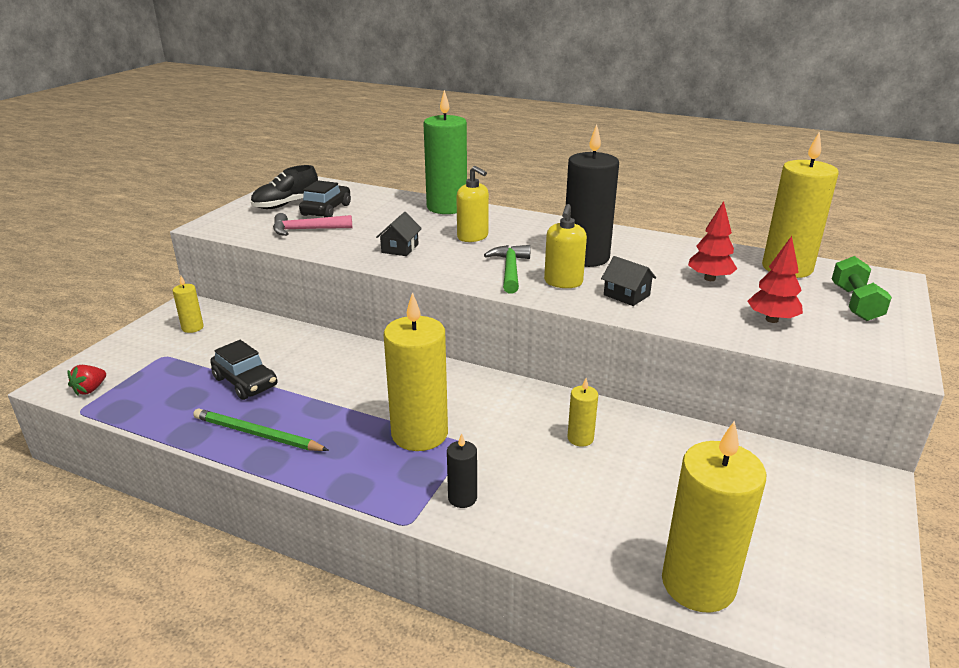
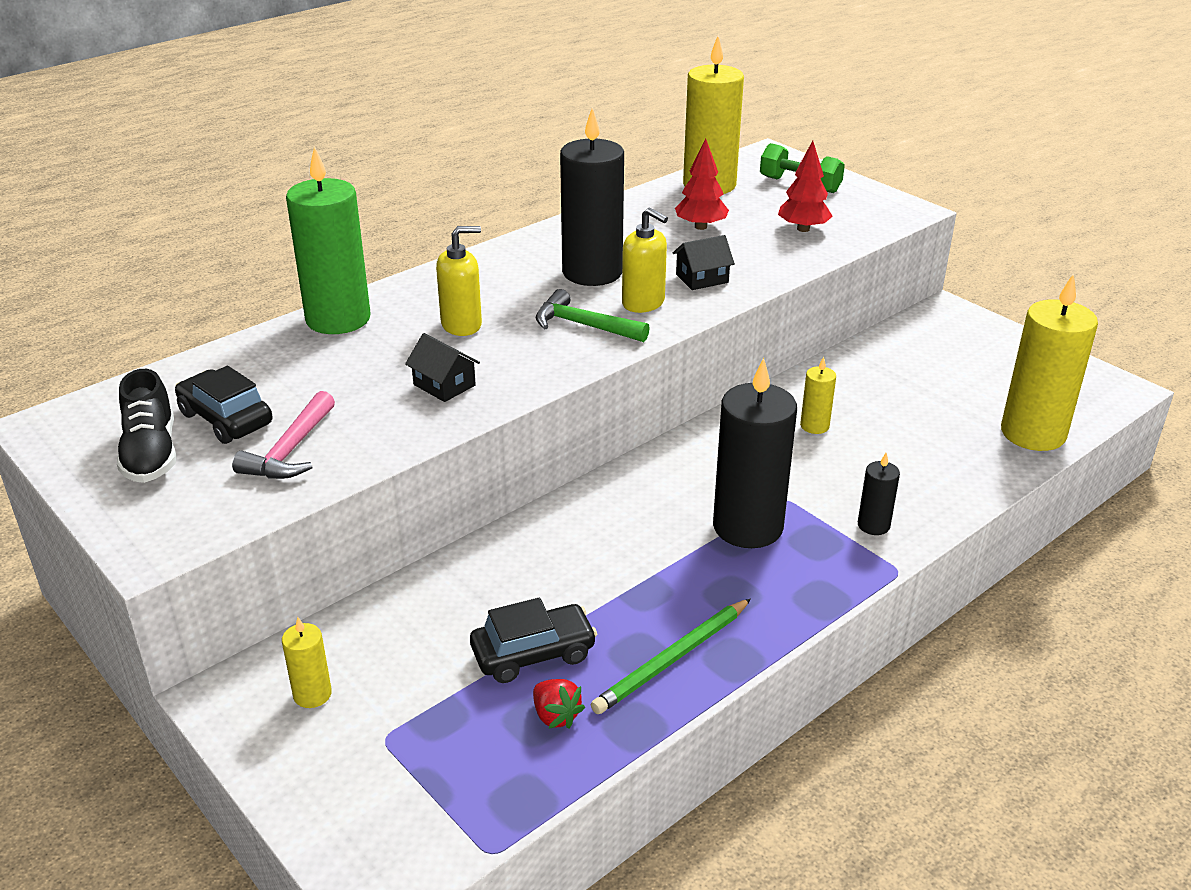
camera: 65 degrees left, 5 degrees up
(90, 389) = (430, 837): red strawberry -> red strawberry (556, 716)
(419, 434) = (747, 527): yellow candle -> black candle

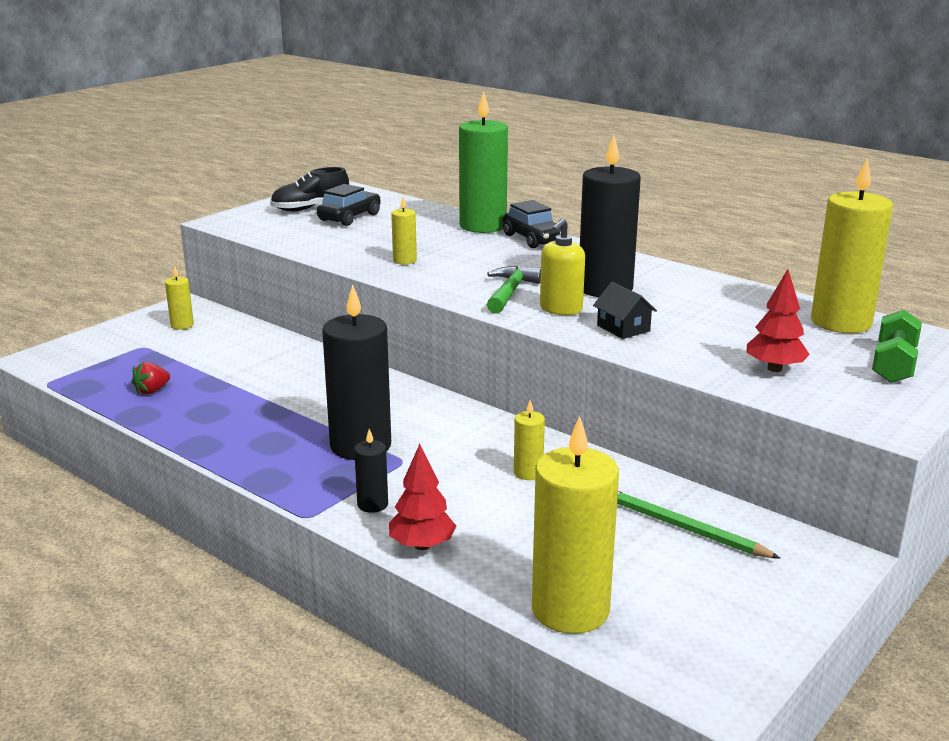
camera: 80 degrees right, 10 degrees down
(290, 450) = (317, 234): pink hammer -> none
(444, 385) = (404, 260): black house -> yellow candle
(462, 325) = (491, 257): yellow soap dispenser -> none
(533, 654) = (211, 379): black car -> black car (533, 239)
(672, 659) = (201, 424): green pencil -> green pencil (682, 527)
(701, 226) = (735, 323): red tree -> red tree (422, 545)

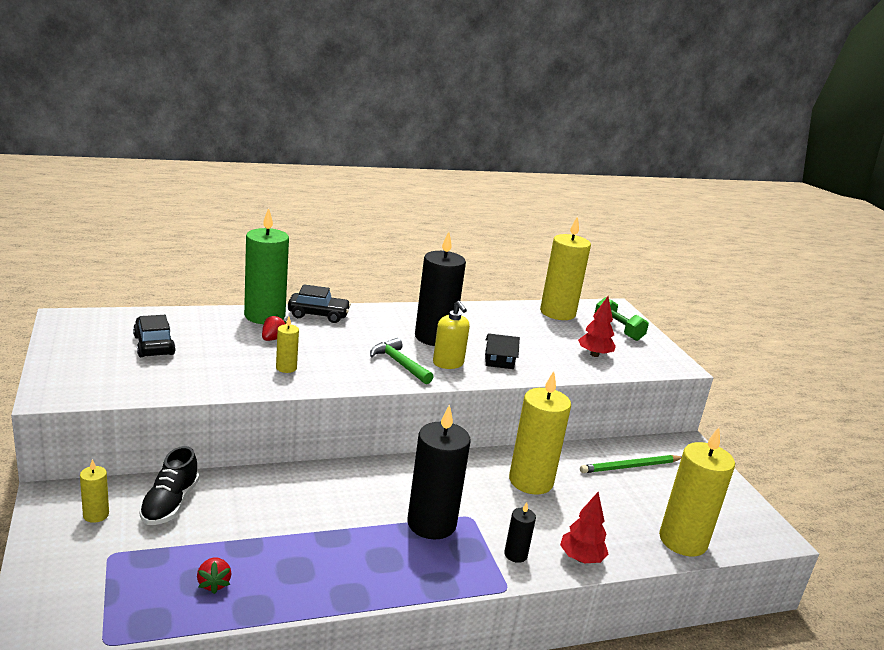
camera: 60 degrees left, 0 degrees up
(310, 208) = (99, 349): black shoe -> black shoe (170, 504)
(447, 241) = (273, 339): none -> red strawberry
(528, 473) = (531, 481): yellow candle -> yellow candle, size x2.17

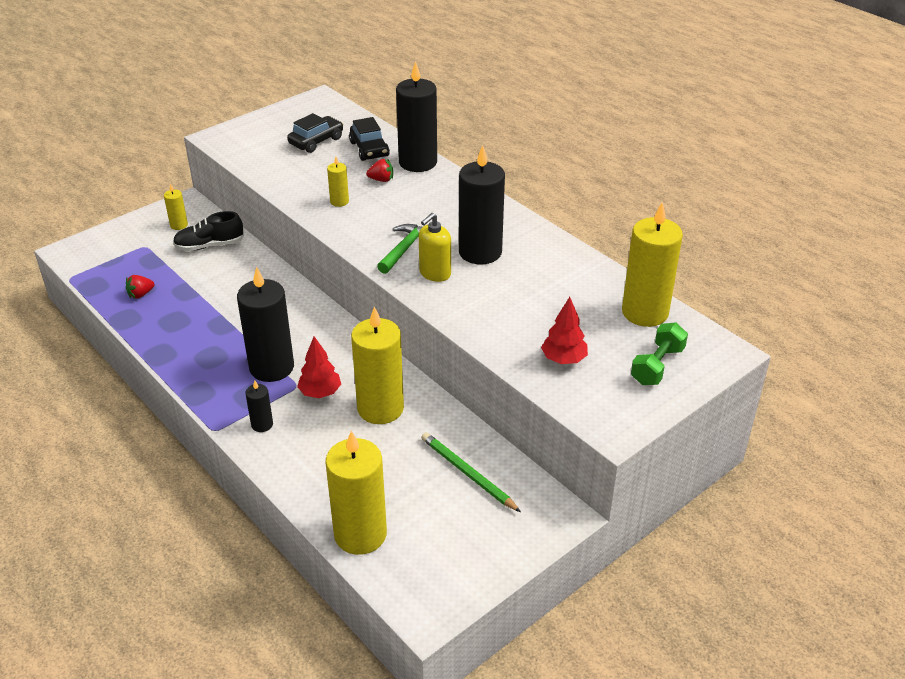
camera: 70 degrees right, 15 degrees up
(264, 316) = (418, 162): green candle -> black candle
(318, 315) = (451, 183): black car -> black car (369, 149)
(499, 361) = (472, 301): black house -> none
(581, 558) = (283, 466): red tree -> red tree (320, 393)

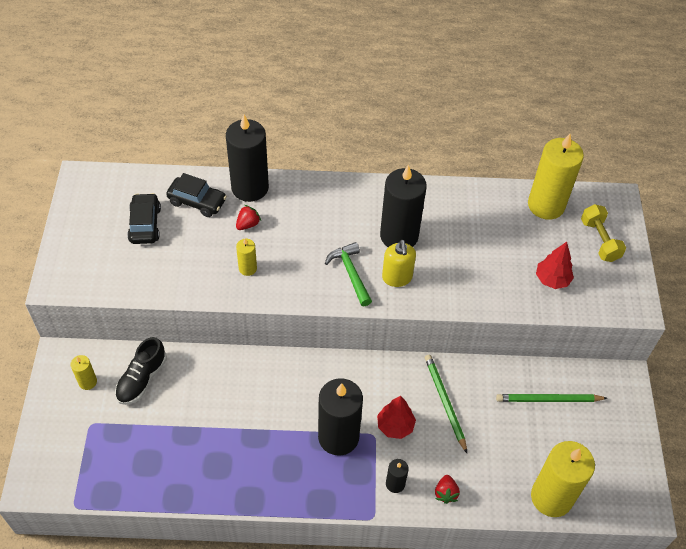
camera: 50 degrees left, 15 degrees up
(140, 294) = (156, 467): red strawberry -> red strawberry (445, 493)
(380, 408) = (444, 402): yellow candle -> green pencil
(657, 366) = (599, 240): green dumbbell -> yellow dumbbell

